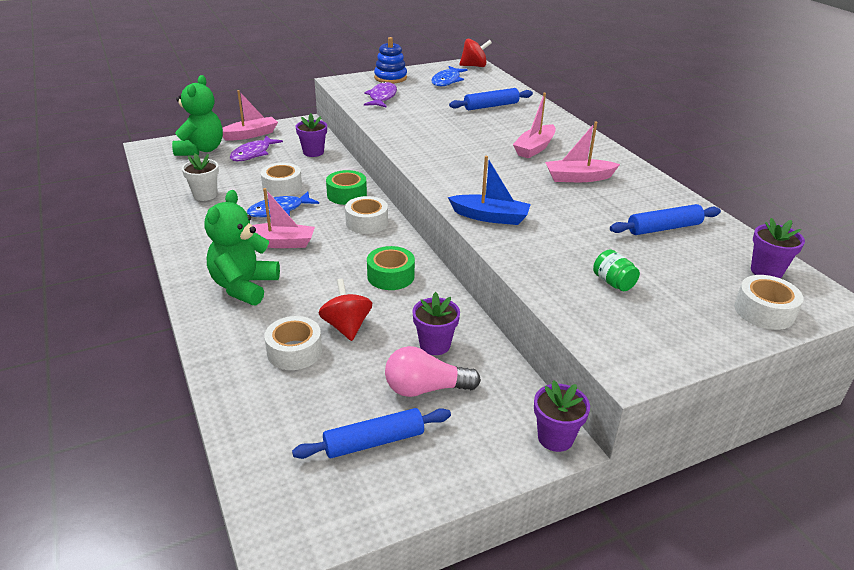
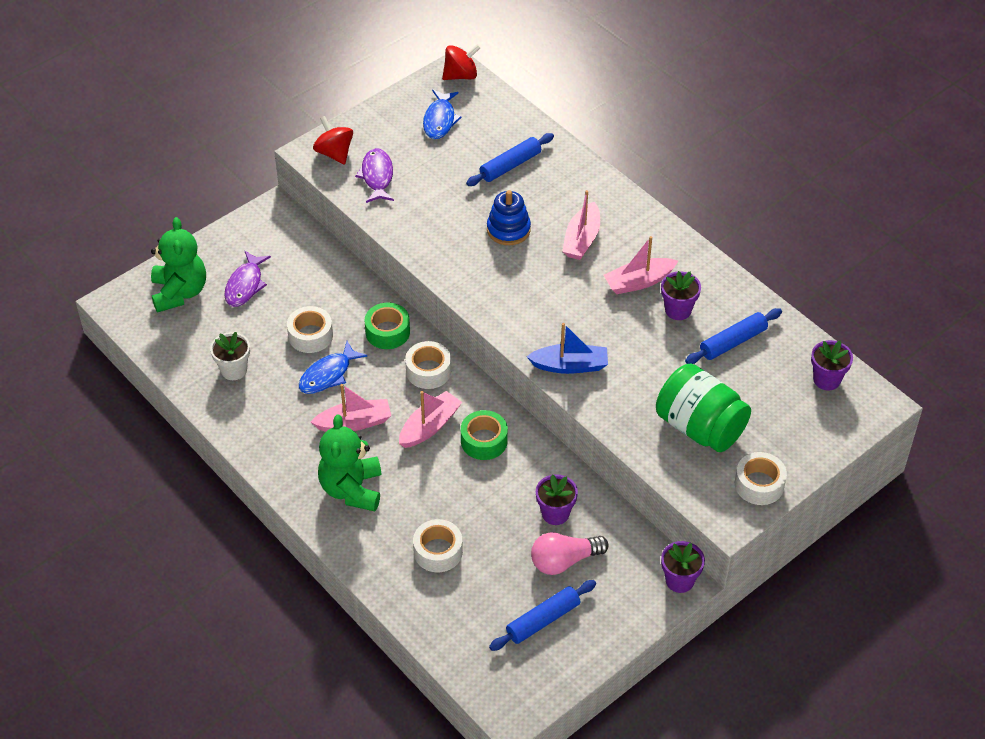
camera: 15 degrees left, 15 degrees up
(250, 135) = (221, 249): pink boat -> pink boat (429, 426)
(313, 152) = (314, 265): purple flower pot -> purple flower pot (678, 310)
(346, 326) = (470, 513): red spinning top -> red spinning top (334, 153)
(390, 78) = (368, 129): blue stacking toy -> blue stacking toy (508, 229)
(613, 282) = (700, 427): green jar -> green jar, size x2.34
(764, 311) = (826, 430): white tape -> white tape (759, 484)

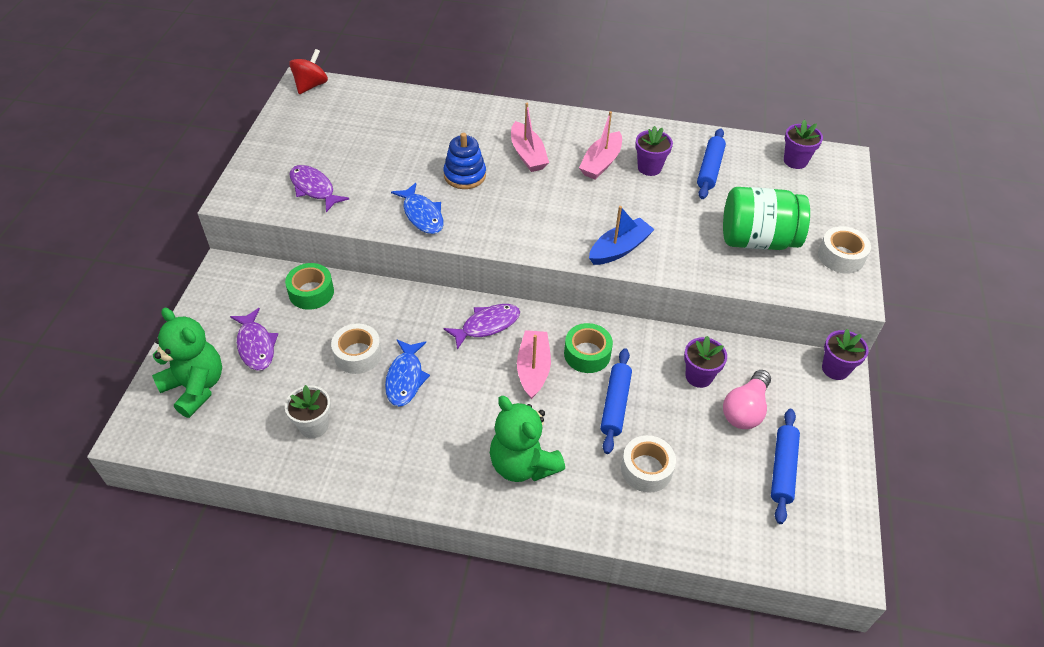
camera: 40 degrees left, 0 degrees up
(334, 153) = (257, 188): red spinning top -> none
(354, 423) = (468, 405): pink boat -> none
(387, 332) = (422, 314): green tape -> green tape (311, 292)
(428, 371) = (487, 325): white tape -> purple fish
(440, 120) = (326, 123): blue fish -> blue fish (422, 215)
(510, 165) = (417, 130): blue rolling pin -> blue rolling pin (615, 404)

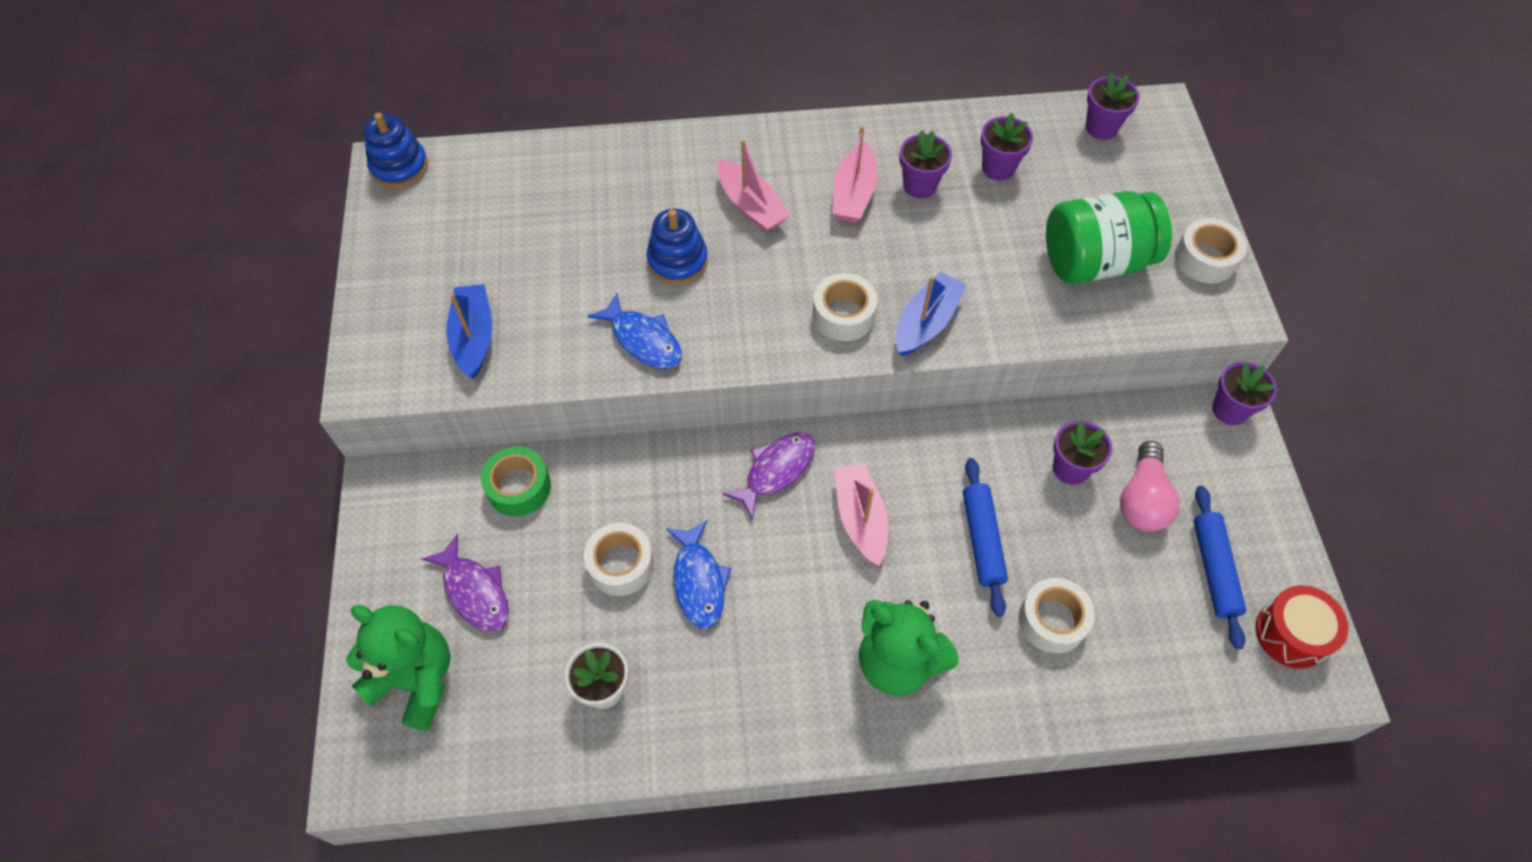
camera: 15 degrees left, 10 degrees up
(311, 85) = (399, 167): red spinning top -> blue stacking toy
(314, 188) = (474, 337): purple fish -> blue boat
(563, 231) = (843, 315): none -> white tape
(587, 354) = (921, 476): green tape -> none
(710, 169) = (998, 168): blue rolling pin -> purple flower pot
(827, 528) = (1291, 634): none -> red drum

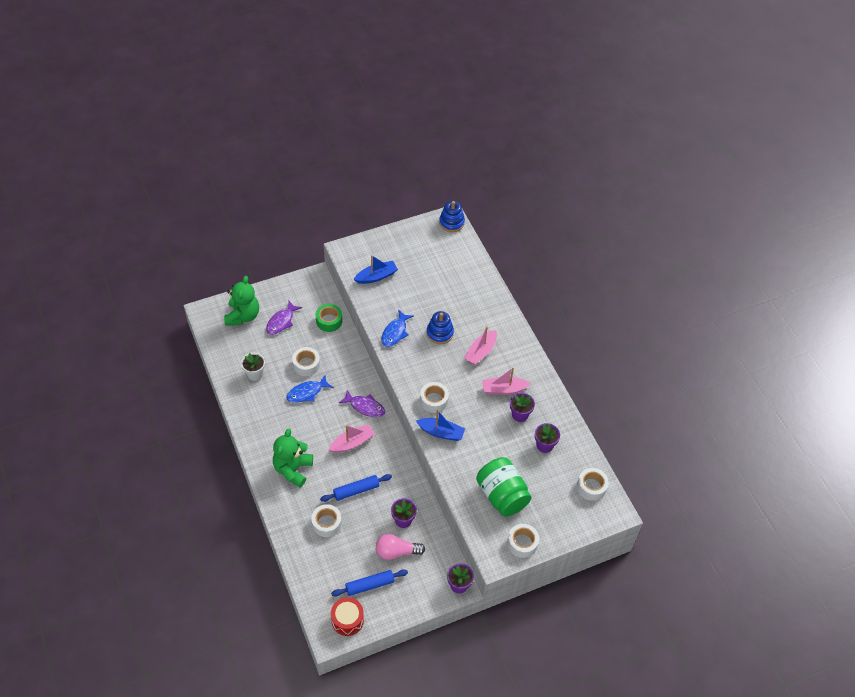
camera: 70 degrees right, 5 degrees down
(1101, 127) = (591, 487): purple flower pot -> white tape

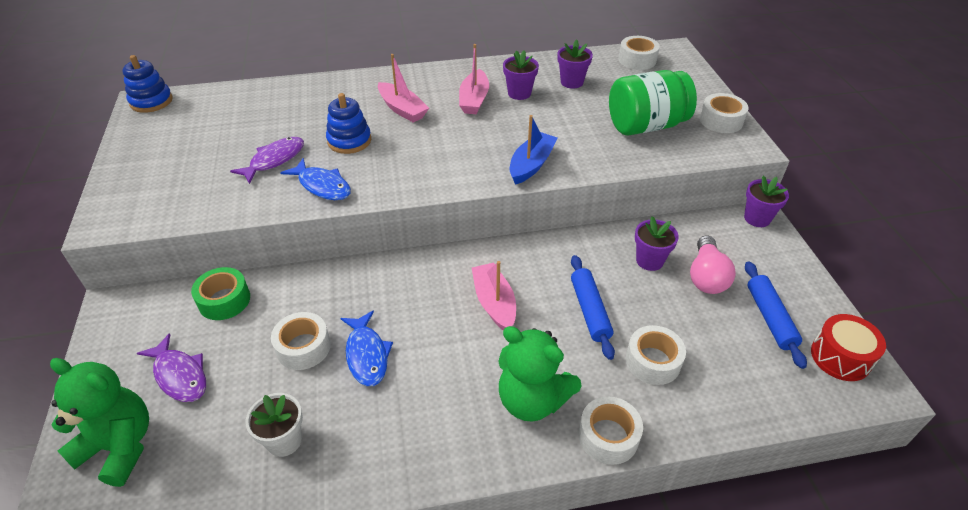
camera: 75 degrees left, 10 degrees down
(365, 407) = (428, 276): purple fish -> purple fish (274, 160)
(376, 276) = (193, 191): blue boat -> none
(434, 400) = (471, 163): white tape -> white tape (608, 436)

